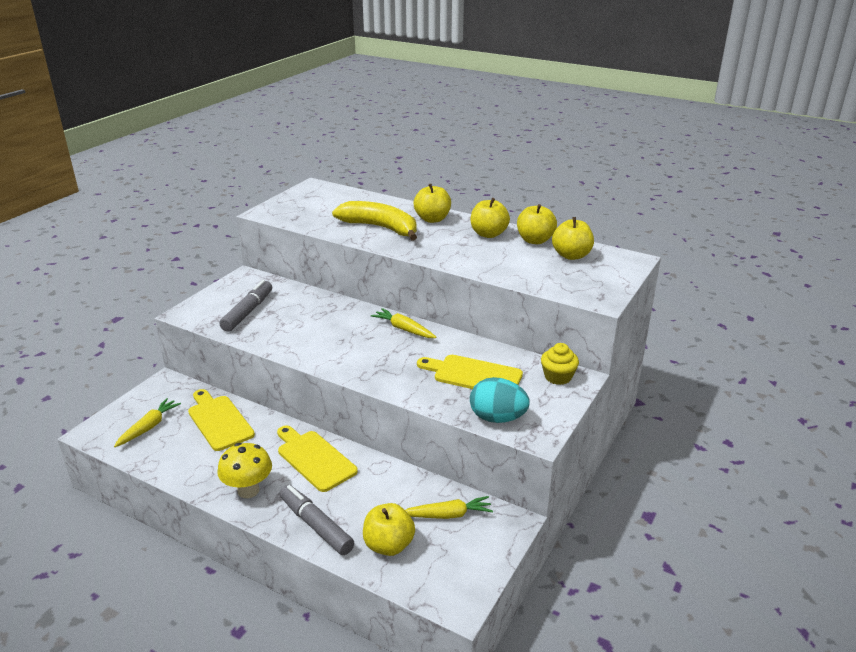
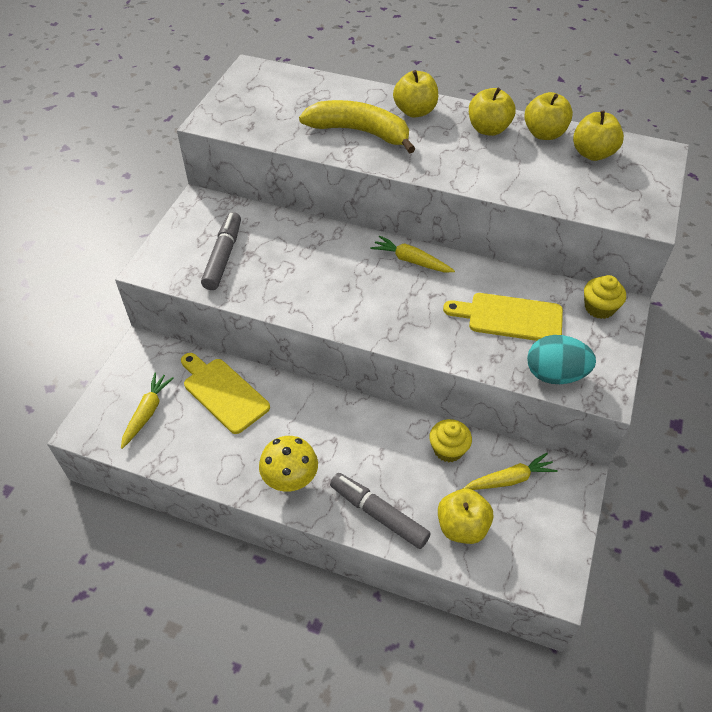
camera: 10 degrees left, 20 degrees up
(314, 459) = (346, 428): yellow cutting board -> none
(399, 485) = (448, 449): none -> yellow cupcake

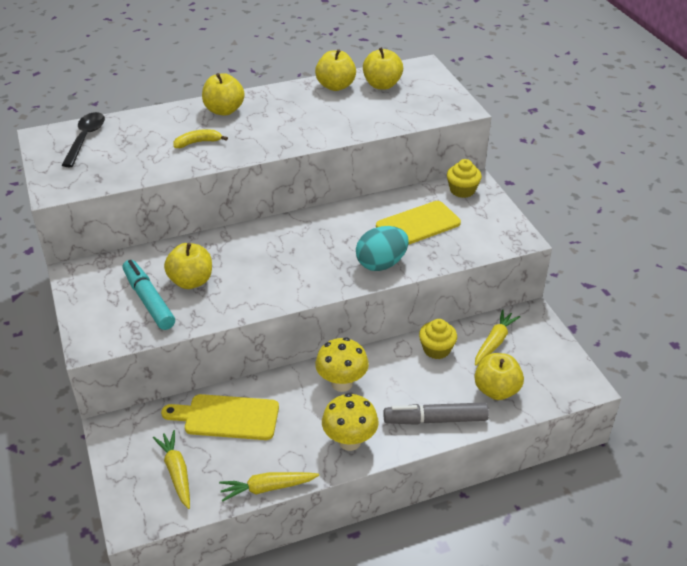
camera: 40 degrees left, 10 degrees down
(223, 256) = (148, 300): grey marker -> turquoise marker
(279, 85) = (85, 138): none -> black spoon
(336, 425) = (342, 383): none -> yellow mushroom
(359, 132) = (198, 142): yellow banana -> yellow banana, size x0.46
(411, 261) = (305, 226): yellow carrot -> yellow carrot (267, 488)
(488, 129) = (293, 99): yellow apple -> yellow apple (191, 281)
(555, 374) = (479, 244): turquoise egg -> turquoise egg (381, 264)

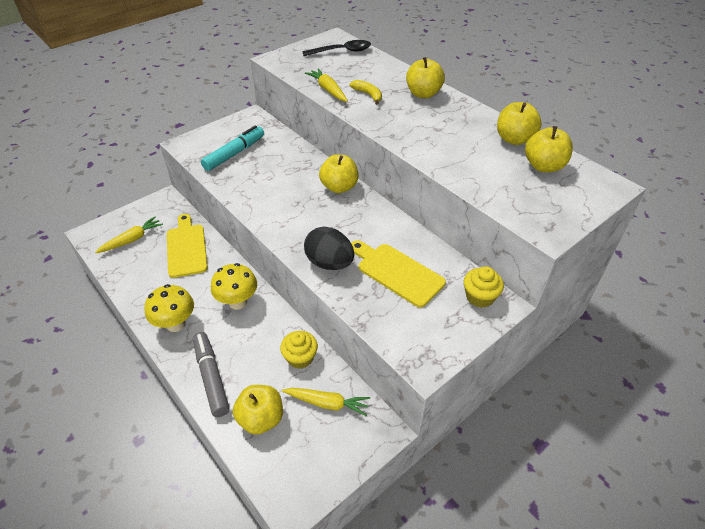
camera: 70 degrees right, 5 degrees up
(191, 281) = (262, 166): yellow apple -> yellow apple (339, 187)
(267, 488) = (123, 289): yellow carrot -> yellow carrot (328, 90)
(381, 264) = (329, 263): turquoise egg -> black egg

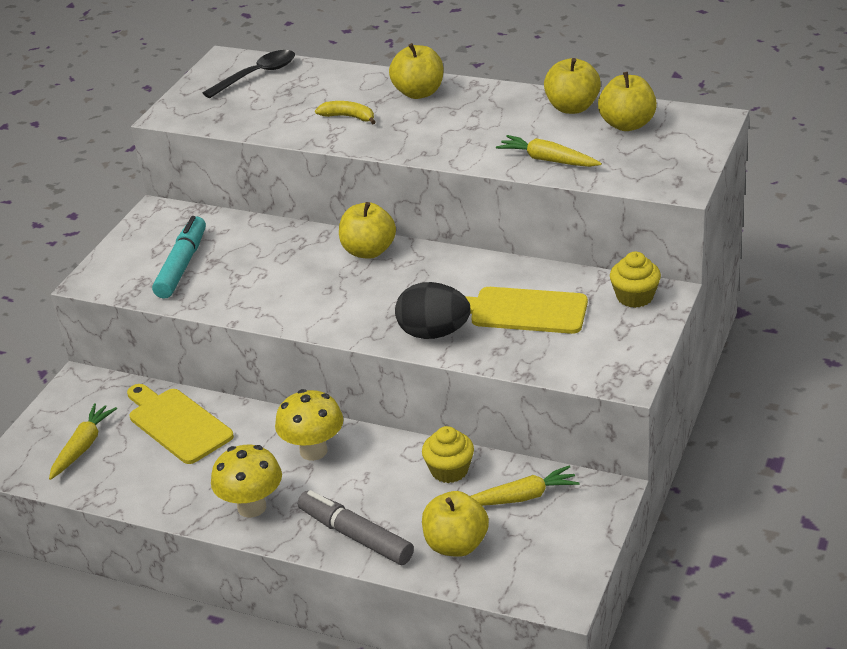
camera: 25 degrees left, 10 degrees down
(328, 90) = (289, 129): yellow carrot -> yellow carrot (548, 160)

